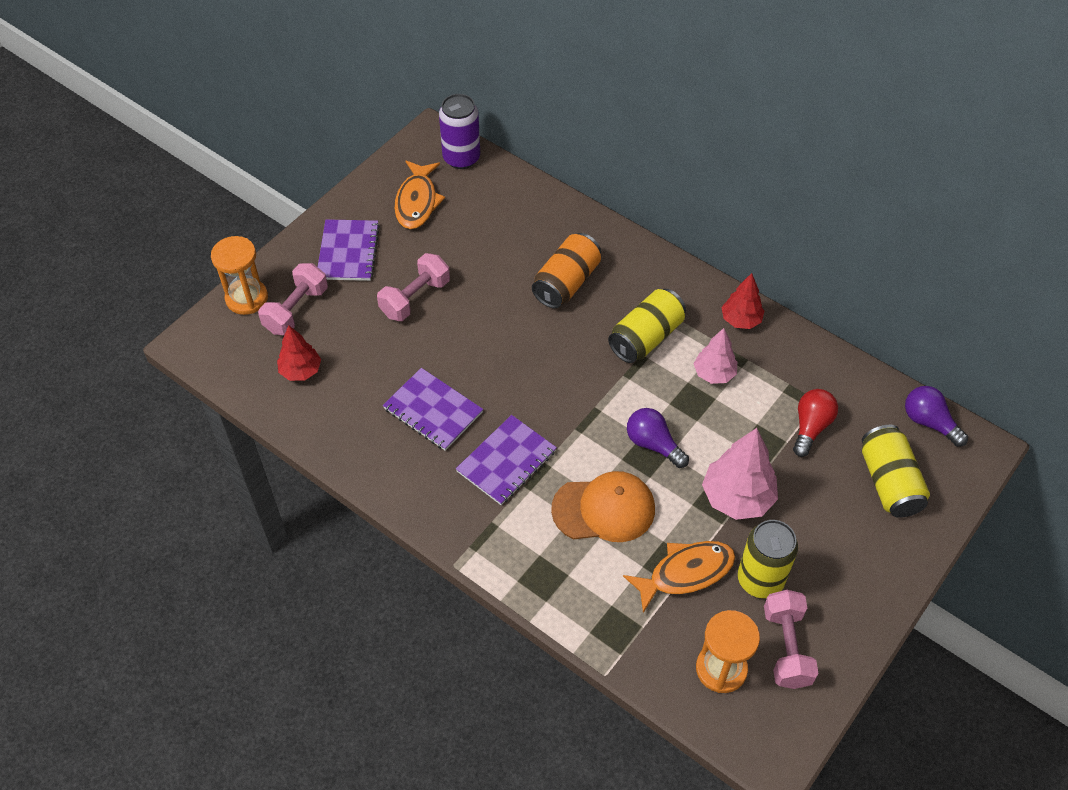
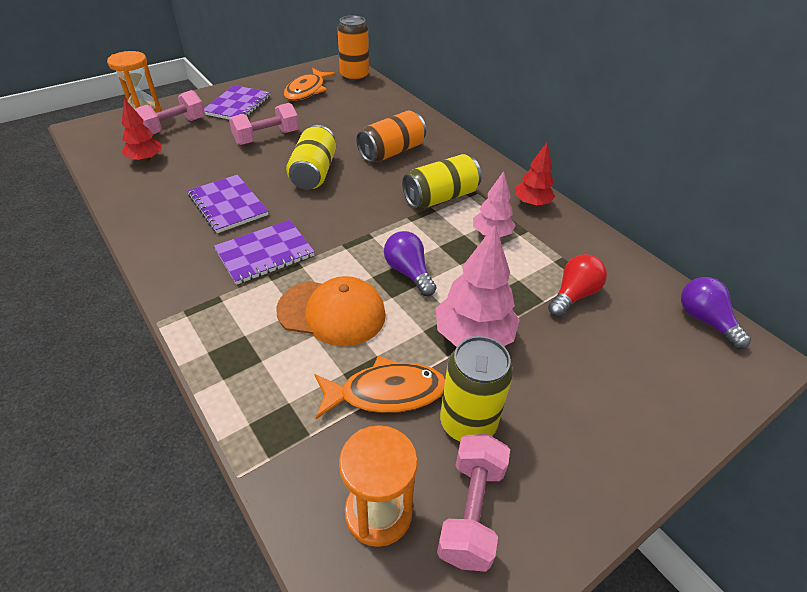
camera: 15 degrees right, 10 degrees down
(461, 158) = (354, 76): purple can -> orange can
(889, 482) = (648, 364): yellow can -> yellow can (314, 173)

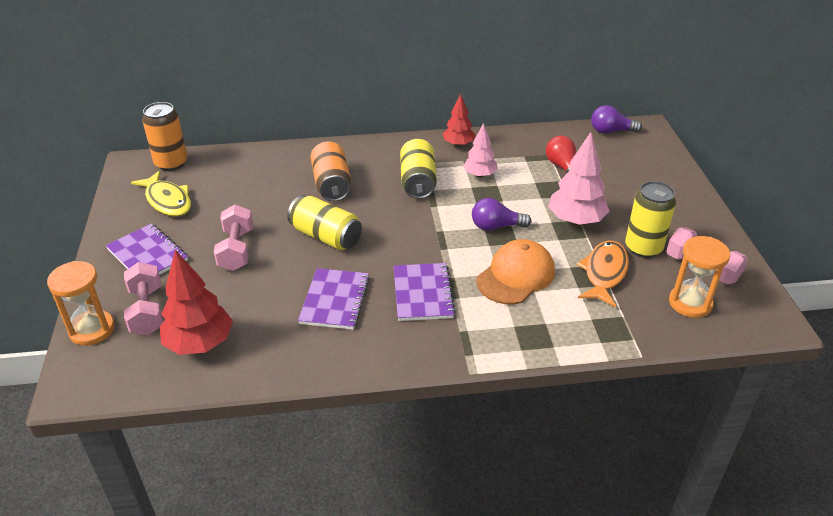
camera: 60 degrees left, 5 degrees down
(146, 159) = (200, 343): red tree -> red tree, size x1.60
(228, 205) = (334, 300): purple notebook -> purple notebook turned 75 degrees counterclockwise
(307, 91) = (167, 201): orange fish -> yellow fish

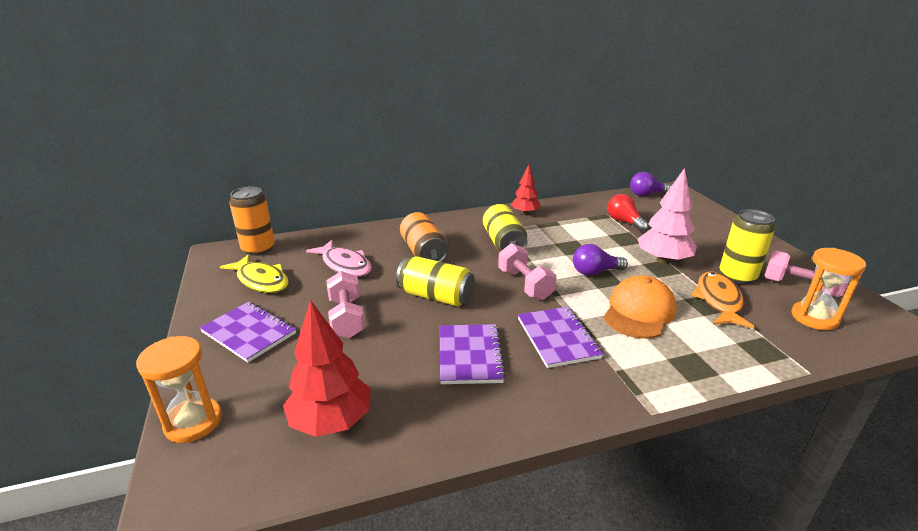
camera: 10 degrees left, 10 degrees down
(147, 311) = (259, 392): pink dumbbell -> pink dumbbell (525, 284)
(250, 191) = (345, 265): none -> pink fish
(480, 175) = (556, 233): pink tree -> none

